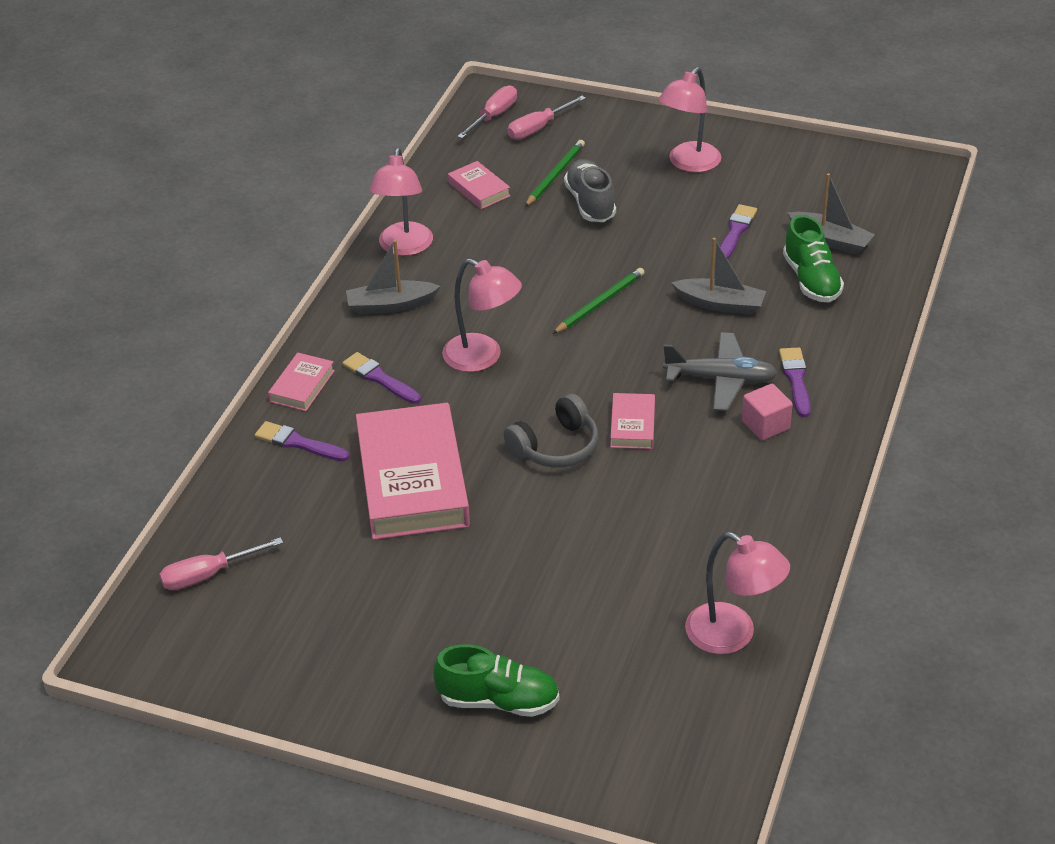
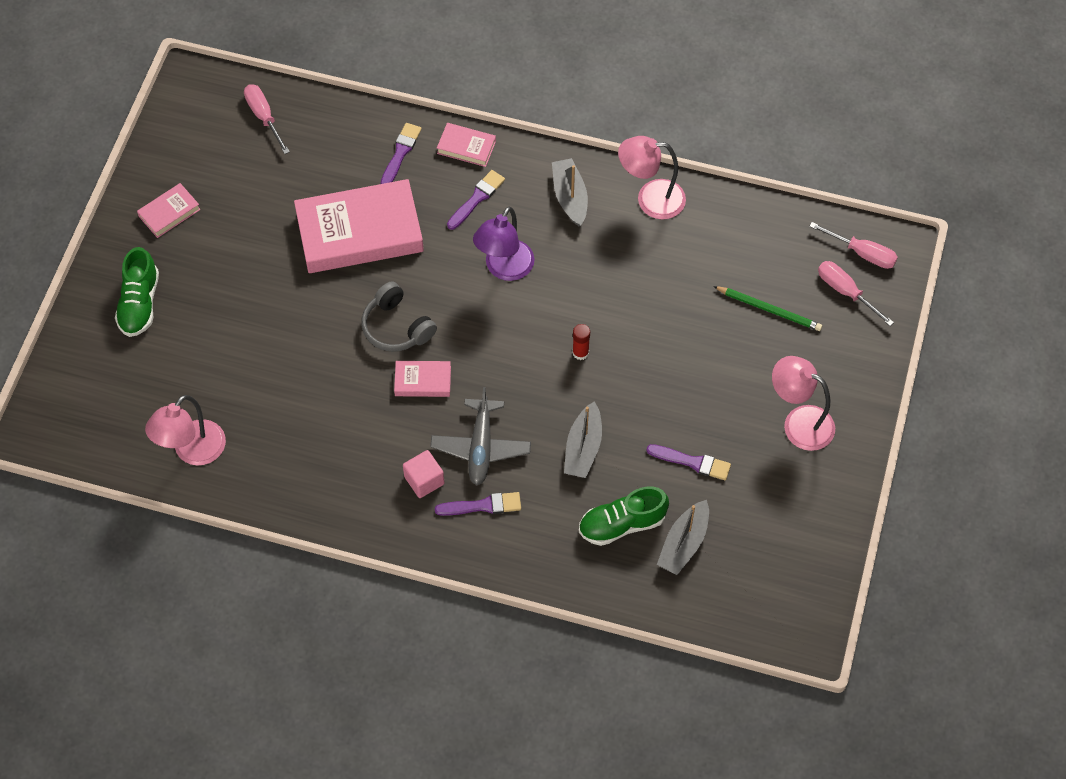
camera: 85 degrees right, 20 degrees up
(479, 189) = (741, 249): pink book -> pink book (169, 213)
(482, 358) = (504, 269): pink lamp -> purple lamp
(590, 203) = (727, 340): grey shoe -> none
(600, 303) = (580, 352): green pencil -> red glue stick

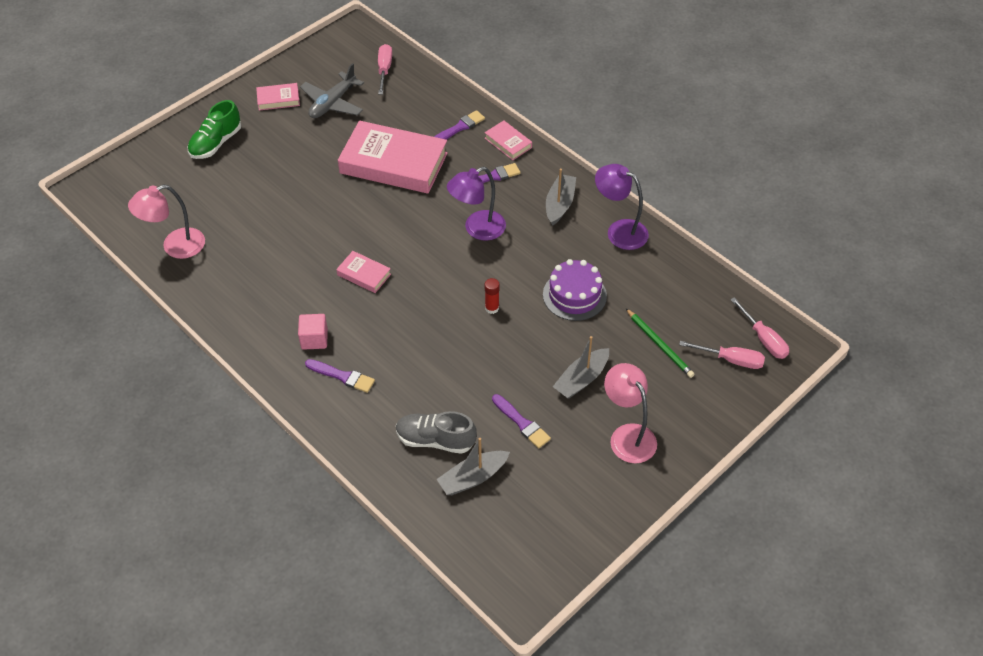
camera: 30 degrees right, 10 degrees down
(397, 327) = (373, 232): grey headphones -> none
(481, 447) = (371, 336): grey plane -> grey plane (332, 103)
(583, 448) = (446, 373): grey boat -> grey boat (581, 379)
(622, 524) = (435, 440): green shoe -> grey shoe
(650, 199) = (619, 231): pink lamp -> purple lamp
(653, 296) = (574, 295): none -> purple cake
(845, 292) = (731, 360): pink screwdriver -> pink screwdriver turned 120 degrees clockwise

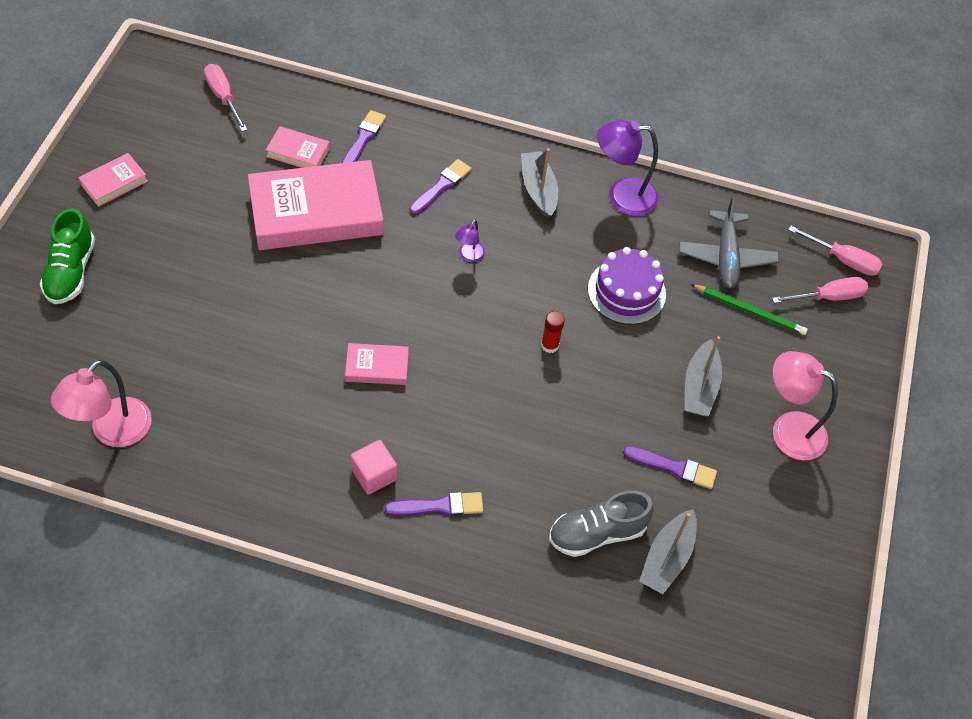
camera: 35 degrees left, 5 degrees up
(332, 103) = (188, 163): grey plane -> grey plane (726, 257)
(477, 229) = (469, 256): purple lamp -> purple lamp, size x0.50
(508, 143) = (432, 137): pink book -> pink book (298, 152)

